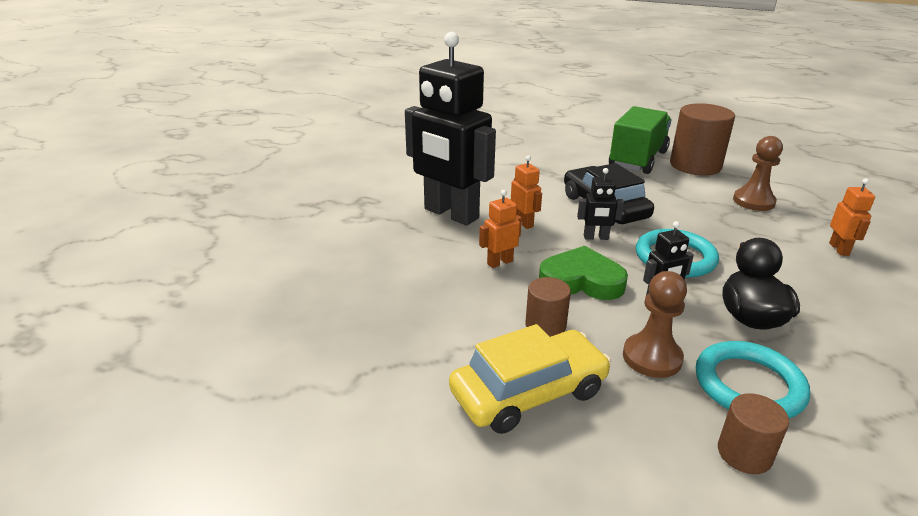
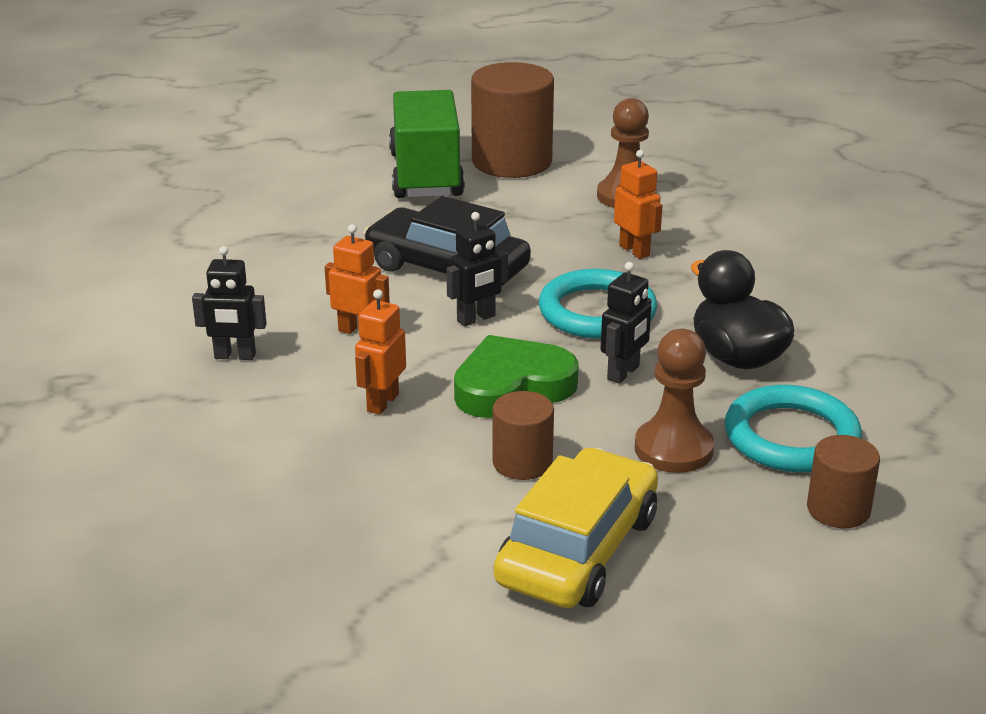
camera: 35 degrees left, 0 degrees up
(450, 214) = (235, 356): black robot -> black robot, size x0.40
(839, 249) = (765, 233): orange robot -> orange robot (634, 250)

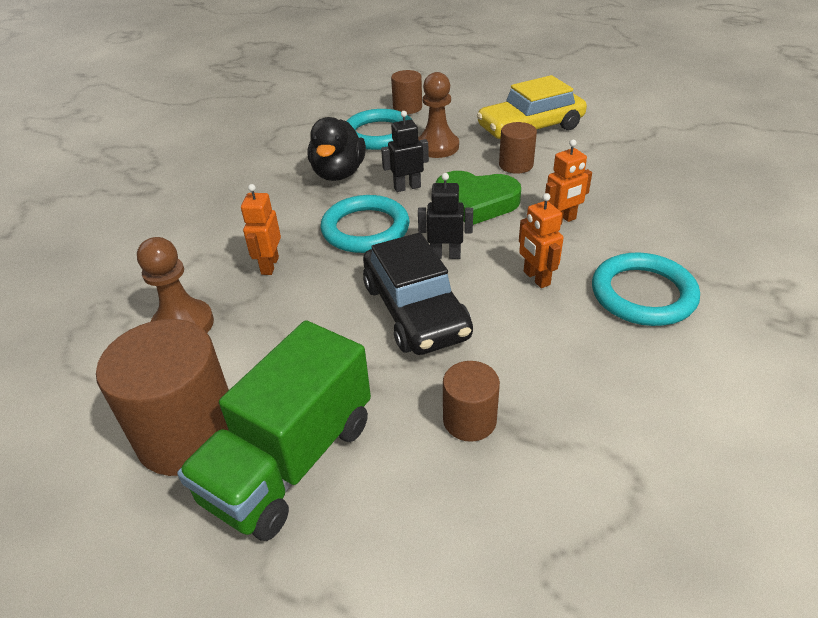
camera: 140 degrees left, 10 degrees up
(235, 356) = (643, 294): black robot -> turquoise ring
(325, 227) = (469, 420): none -> brown cylinder

